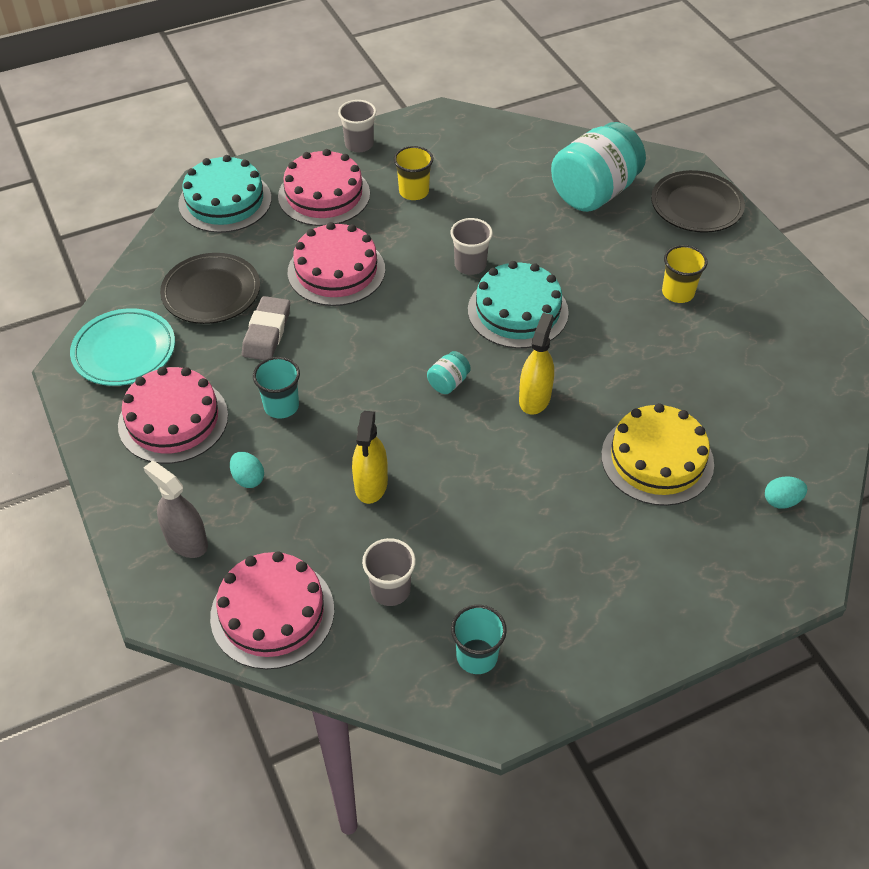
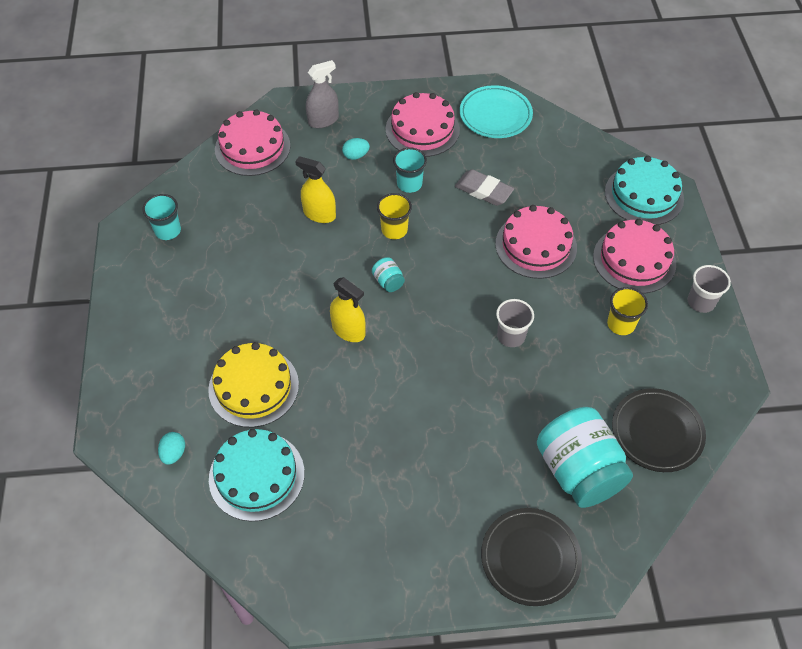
camera: 110 degrees right, 5 degrees up
(211, 293) = (537, 168): black plate -> black plate (657, 432)
(390, 590) = (236, 203): grey cup -> none
(518, 311) = (444, 351): turquoise cake -> turquoise cake (256, 476)
(678, 293) = (418, 483): yellow cup -> yellow cup (394, 230)

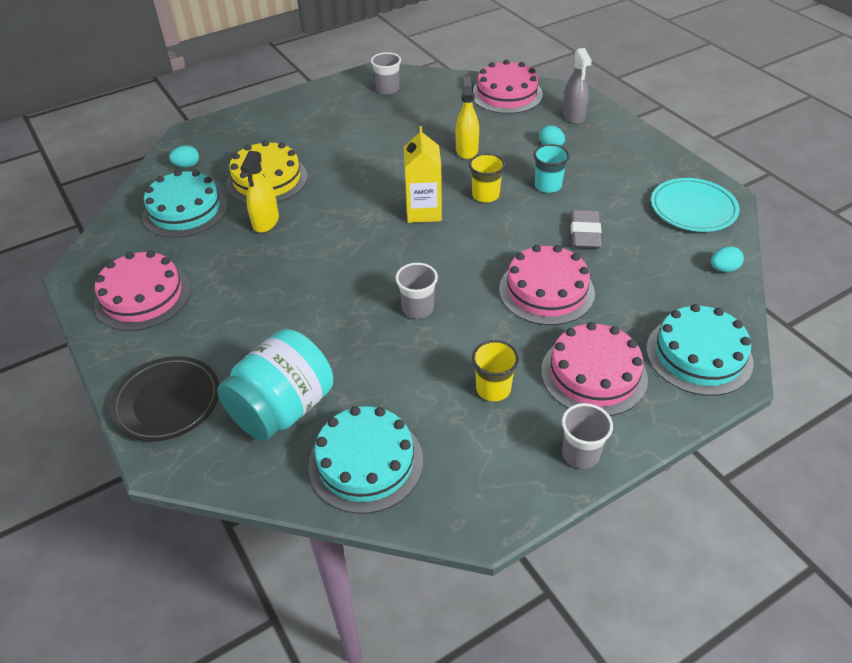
camera: 65 degrees right, 10 degrees down
(168, 231) = (387, 89): turquoise cup -> grey cup
(323, 120) = (573, 116): grey spray bottle -> grey spray bottle turned 45 degrees clockwise
(348, 330) = (354, 207): yellow spray bottle -> yellow spray bottle (265, 222)
(388, 282) = (423, 211): turquoise jar -> yellow carton
(422, 129) = (623, 171): pink cake -> pink cake (142, 296)
(569, 136) = (723, 269): none -> turquoise egg
(657, 432) = (366, 462): black plate -> turquoise cake

